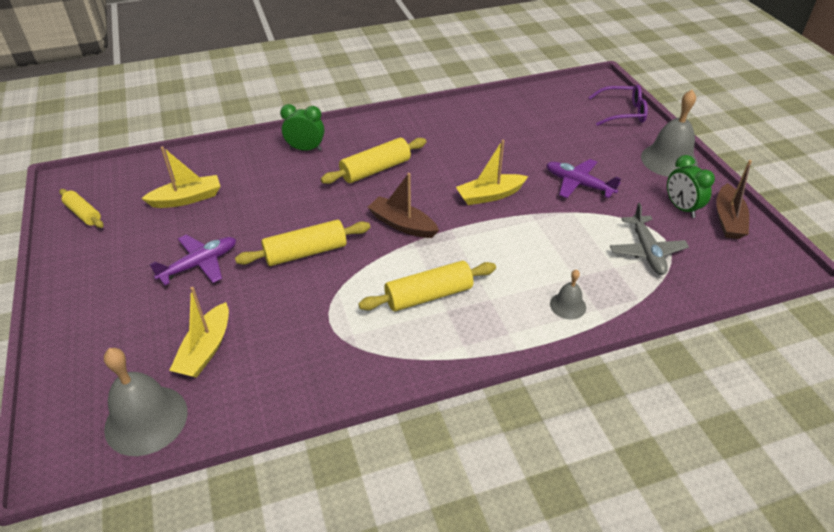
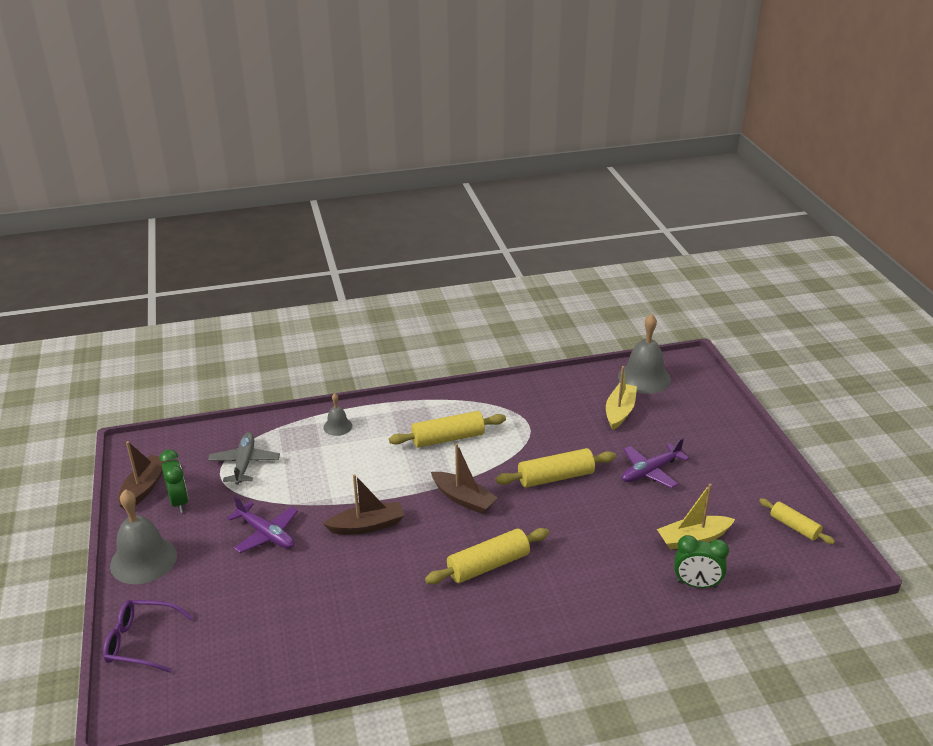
camera: 175 degrees left, 10 degrees down
(305, 149) = (575, 601): green clock -> green clock (696, 584)
(490, 195) = (367, 526): yellow boat -> brown boat

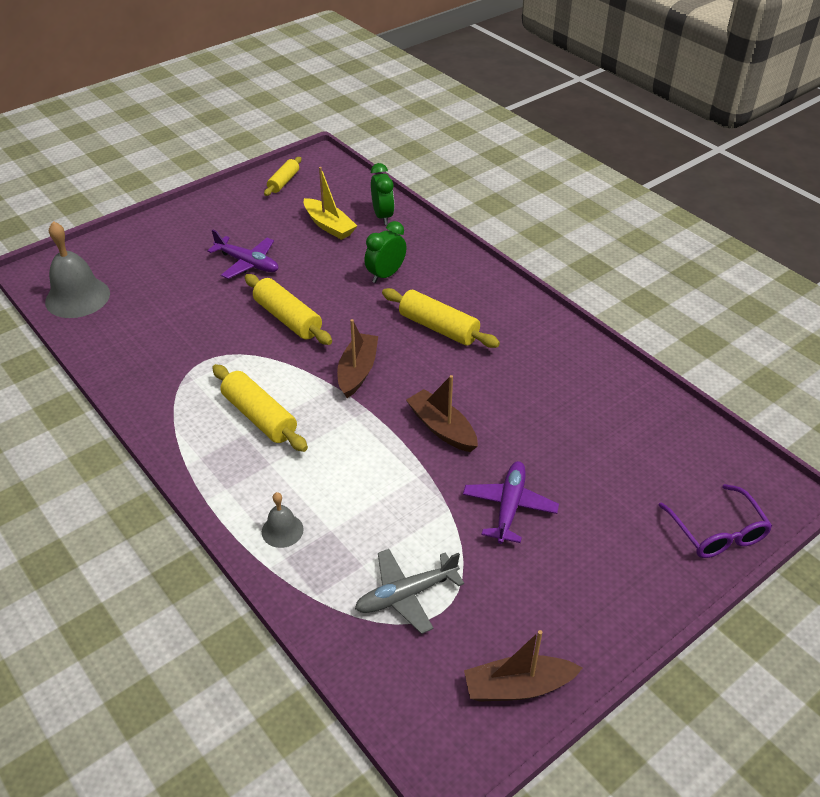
camera: 115 degrees left, 10 degrees up
(143, 560) = (625, 602): grey bell -> none
(179, 502) = (516, 626): green clock -> green clock (386, 275)
(620, 412) = (152, 301): yellow boat -> none

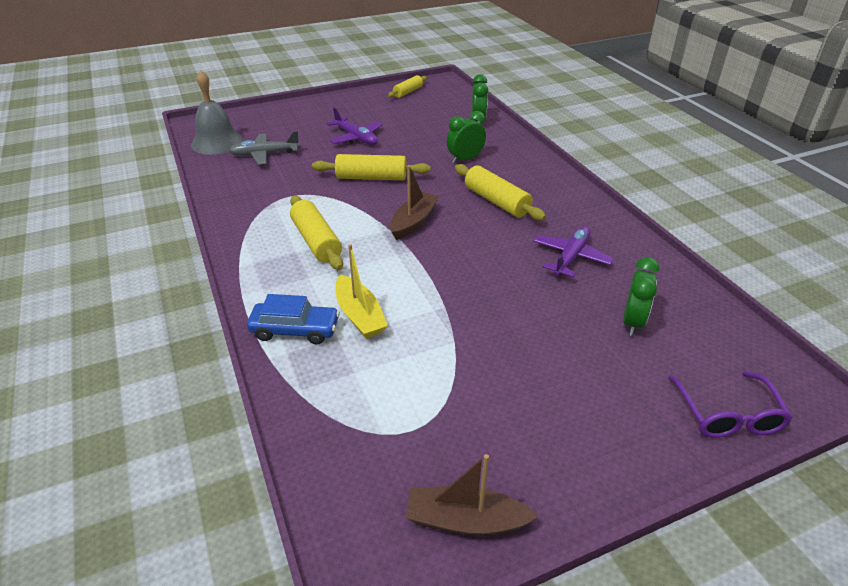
camera: 15 degrees right, 5 degrees down
(282, 530) = (295, 330): grey bell -> blue car
(288, 318) = (371, 177): yellow rolling pin -> yellow rolling pin turned 60 degrees counterclockwise
(329, 226) = (432, 122): yellow boat -> yellow boat (359, 315)
(406, 595) = (385, 407): grey plane -> grey plane (265, 154)
(442, 428) = (471, 276): brown boat -> none
(509, 507) = (513, 350): purple plane -> purple plane (571, 257)
(613, 451) = (632, 322): none -> green clock

